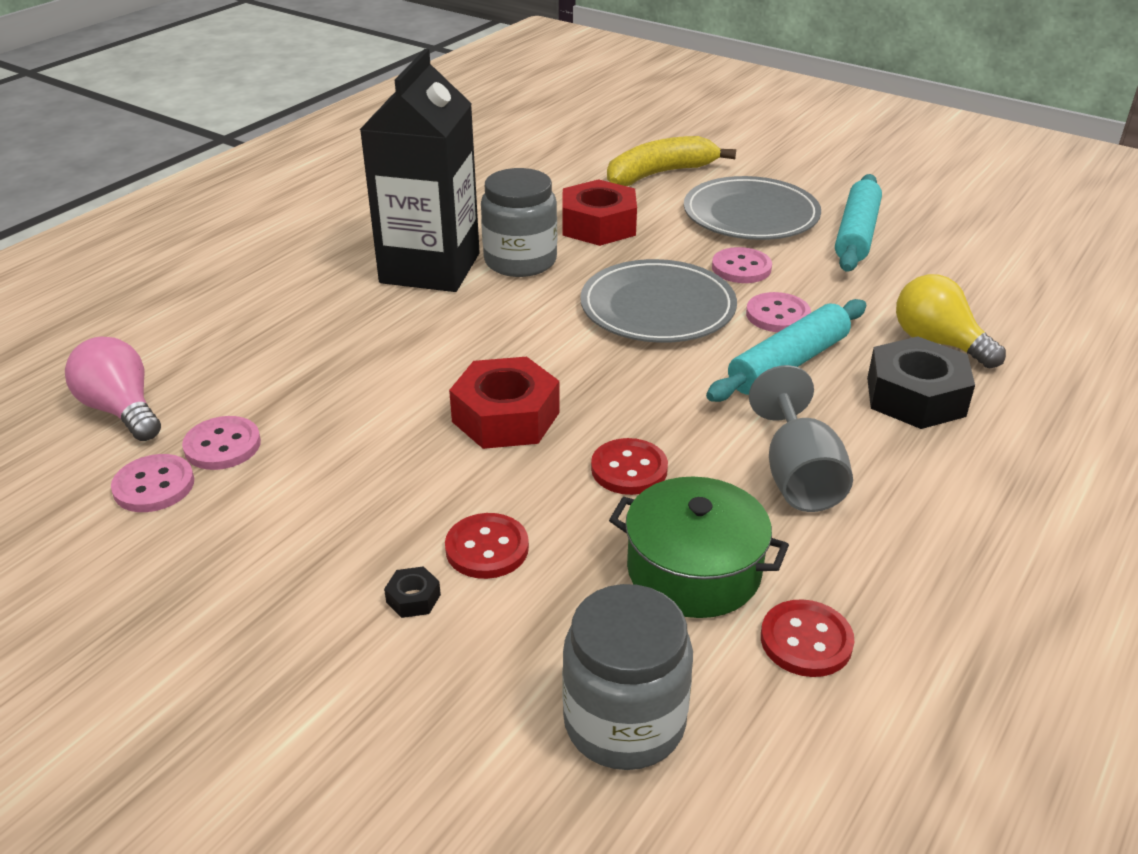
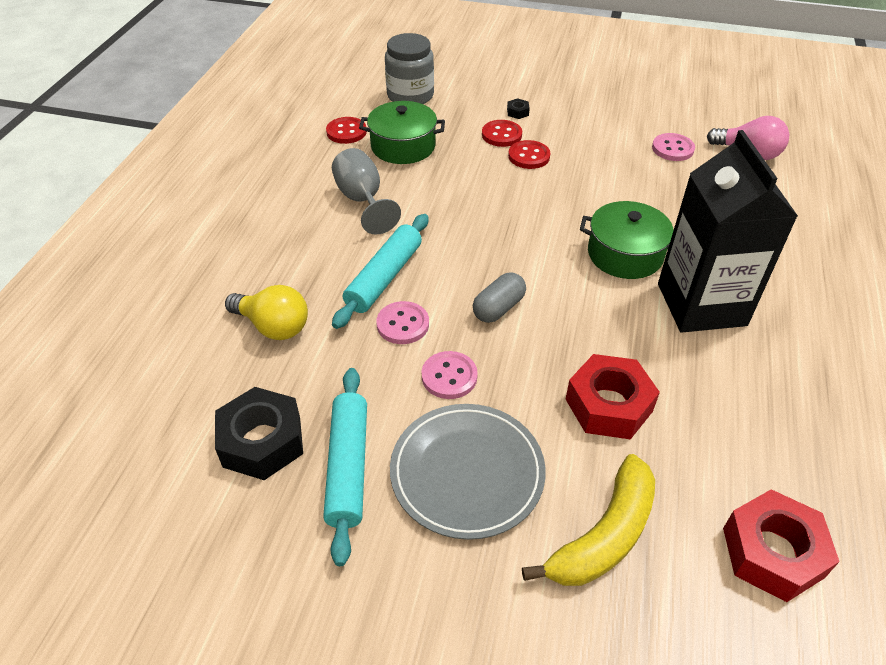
camera: 160 degrees right, 10 degrees up
(154, 486) = (678, 126): pink button -> none
(461, 326) = (625, 254): none -> green pot
(506, 417) = (542, 197): red nut -> red nut (772, 552)
(520, 261) = (639, 333): grey jar -> none
(629, 469) = (456, 184): red button -> red button (529, 156)
(657, 307) = (498, 308): grey plate -> grey capsule
(915, 397) = (293, 270): black nut -> black nut (262, 441)

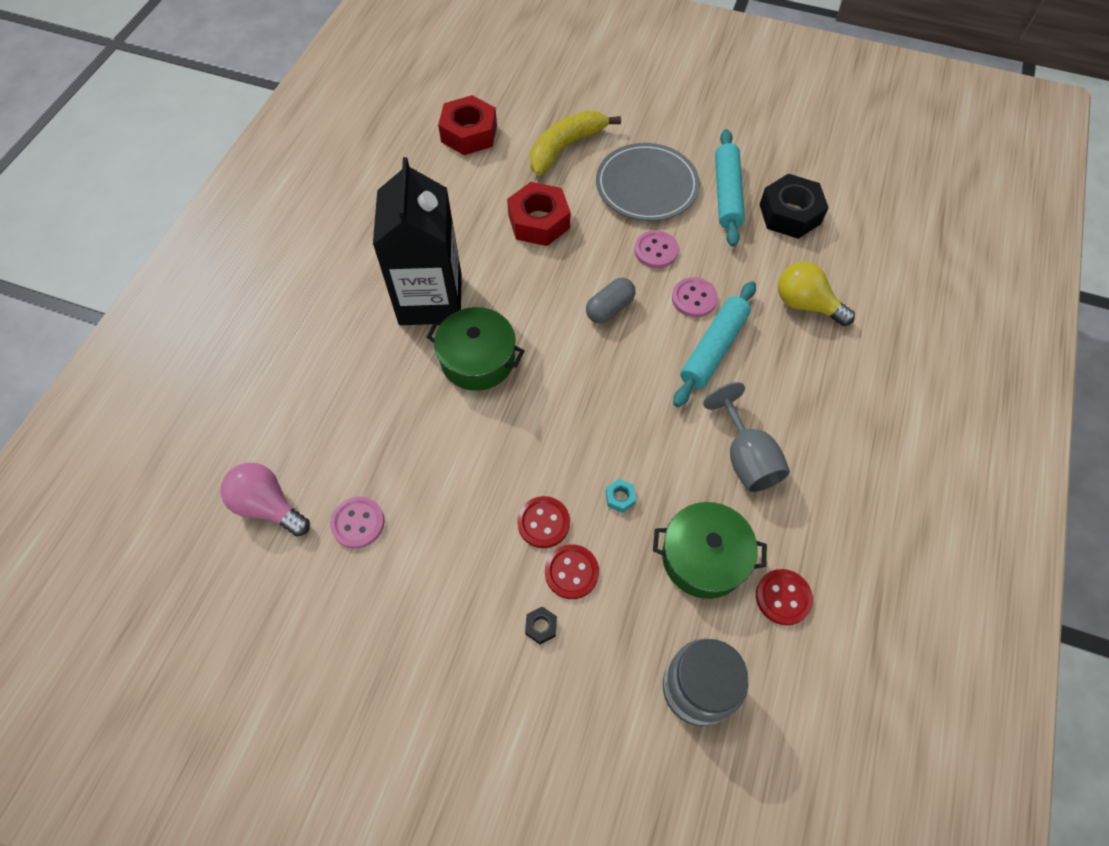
camera: 175 degrees left, 15 degrees up
(470, 172) = (620, 497): none -> turquoise nut

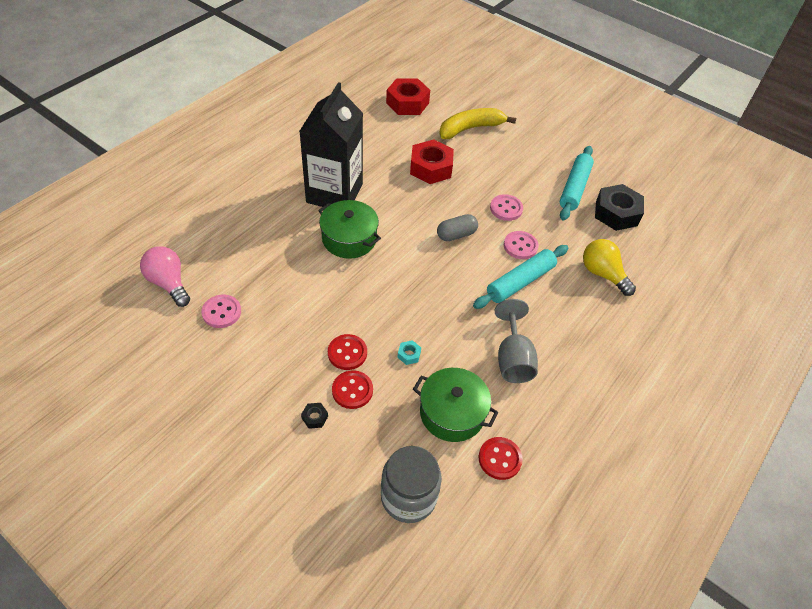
camera: 15 degrees right, 10 degrees down
(646, 186) = (517, 167): grey plate -> none

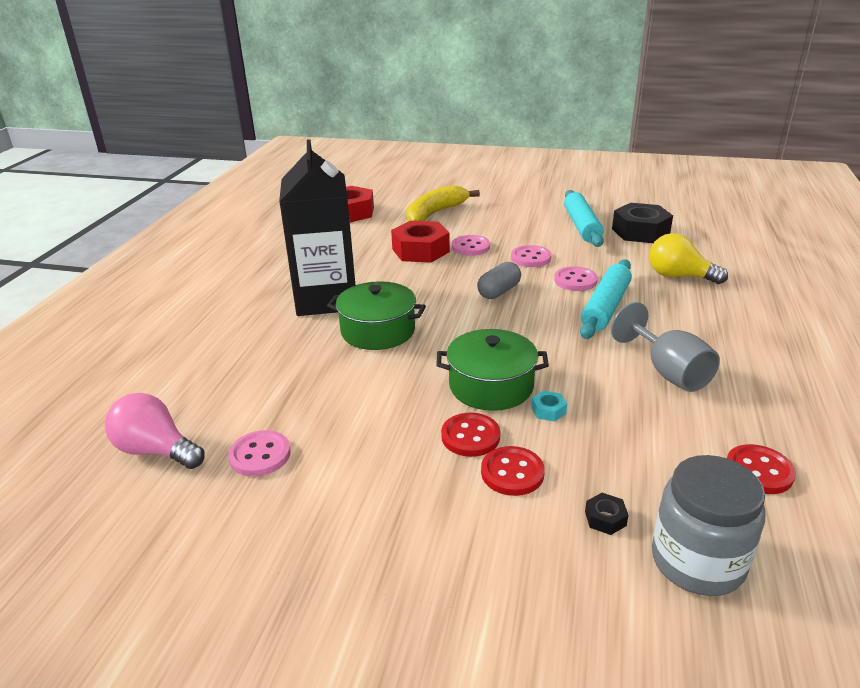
camera: 20 degrees left, 20 degrees down
(315, 417) = (488, 523): black nut -> black nut (605, 518)
(452, 413) = (656, 447): green pot -> green pot (491, 386)
(470, 178) = (470, 247): none -> pink button

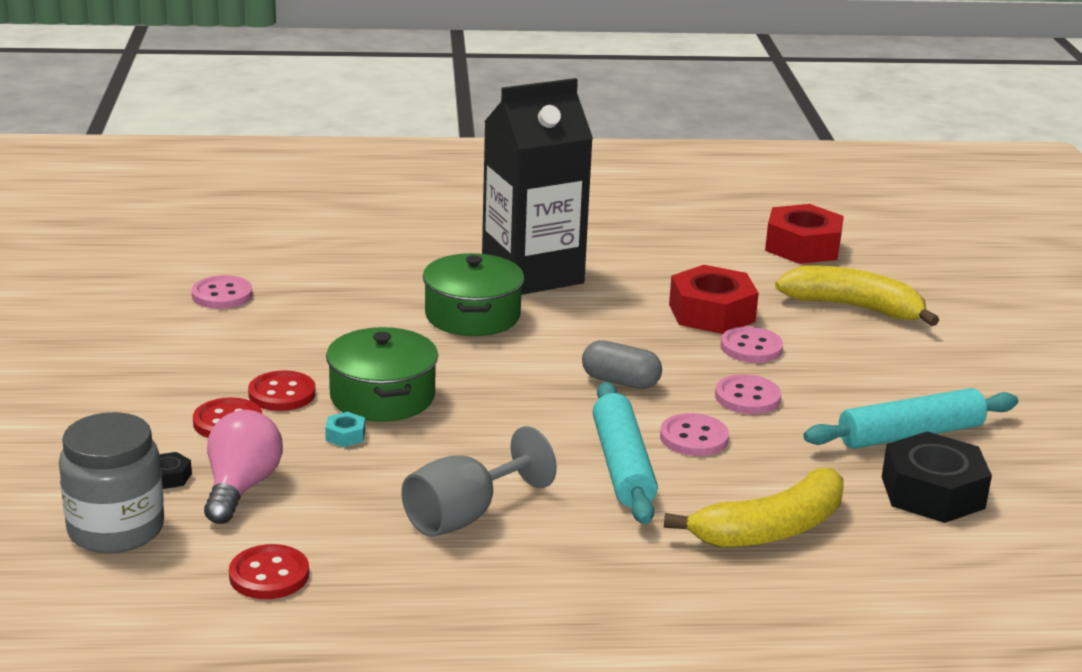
camera: 70 degrees right, 5 degrees down
(156, 450) = (216, 250): pink light bulb -> pink light bulb (241, 488)
(606, 307) = (622, 465): turquoise rolling pin -> turquoise rolling pin turned 75 degrees clockwise
(679, 276) = (770, 529): yellow light bulb -> yellow banana

